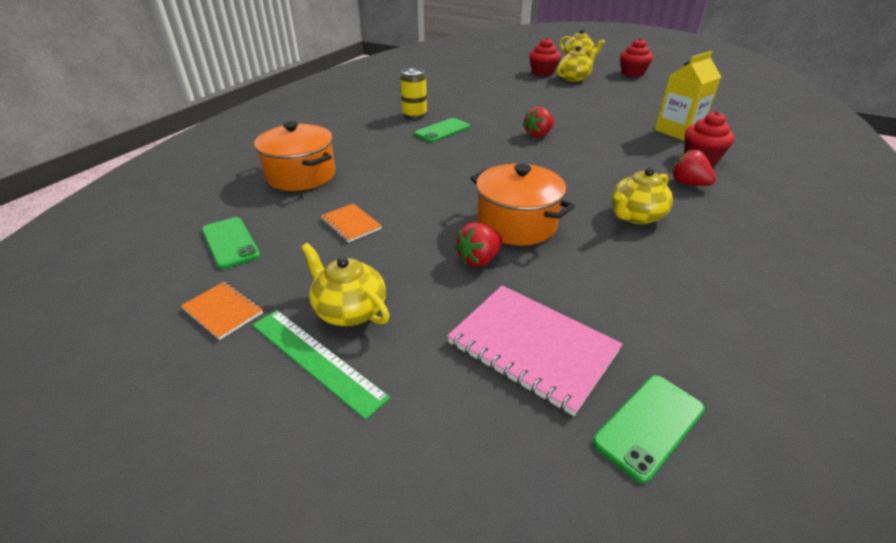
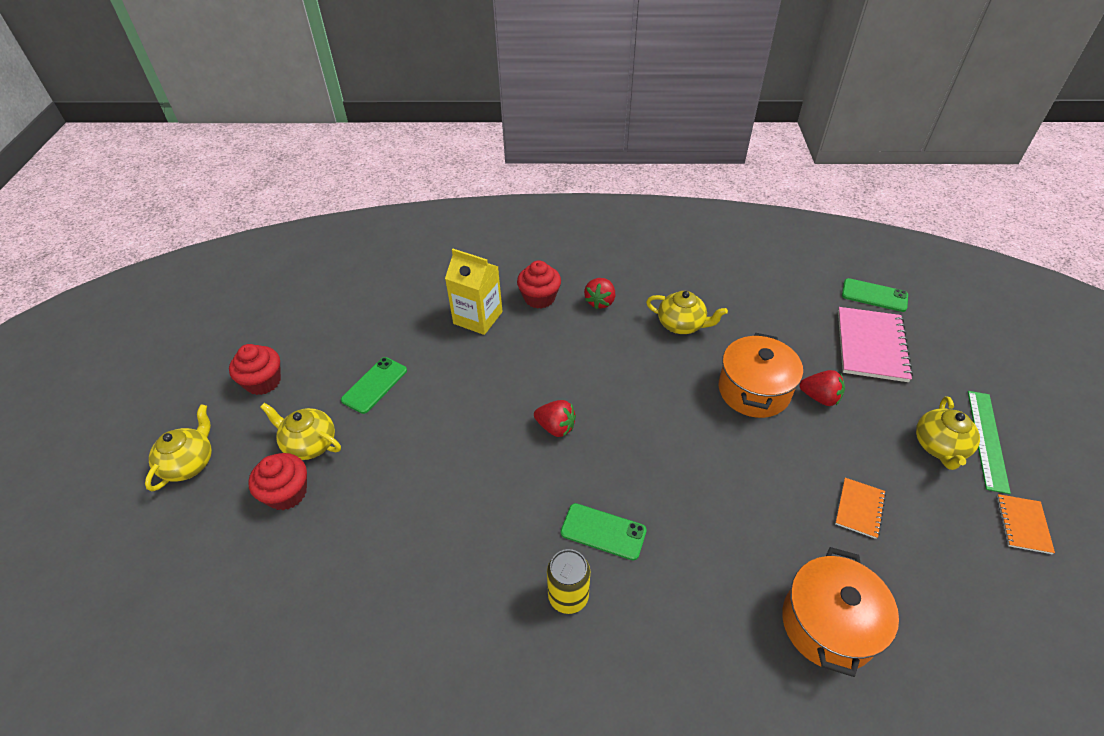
camera: 115 degrees left, 10 degrees up
(230, 242) = (974, 592): green phone -> green phone (374, 385)

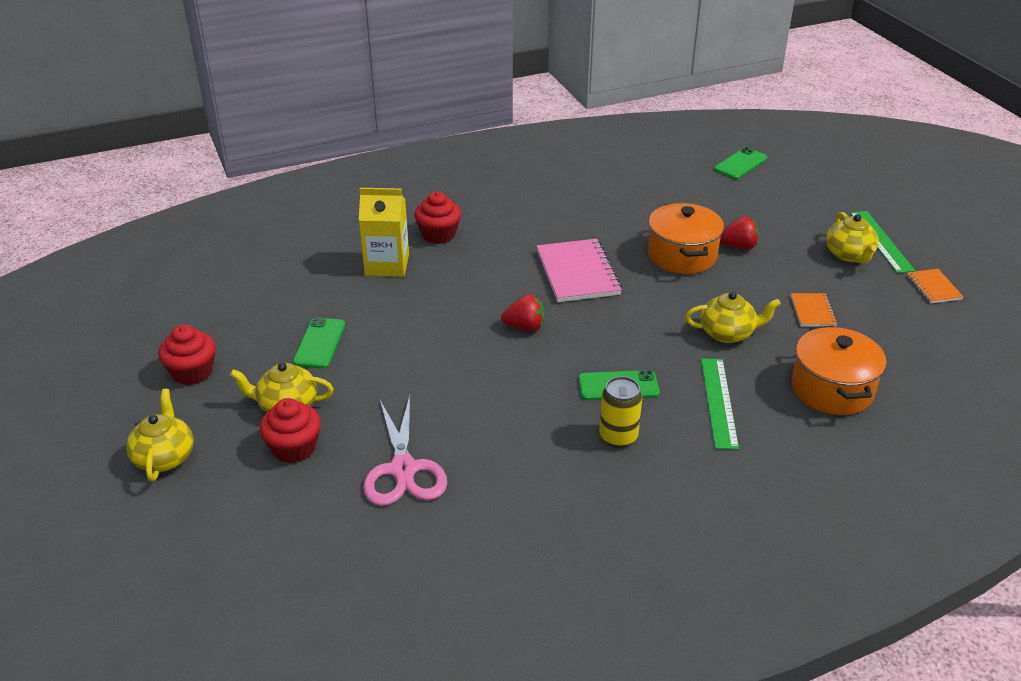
camera: 25 degrees left, 10 degrees down
(356, 554) = (403, 469): none -> pink scissors
(600, 302) = (500, 224): red strawberry -> none
(681, 325) = (589, 223): yellow teapot -> yellow teapot (728, 333)
(693, 592) = (718, 402): none -> green ruler
(871, 346) = (759, 200): pink notebook -> pink notebook (578, 273)
(874, 295) = (740, 164): green phone -> green phone turned 45 degrees counterclockwise

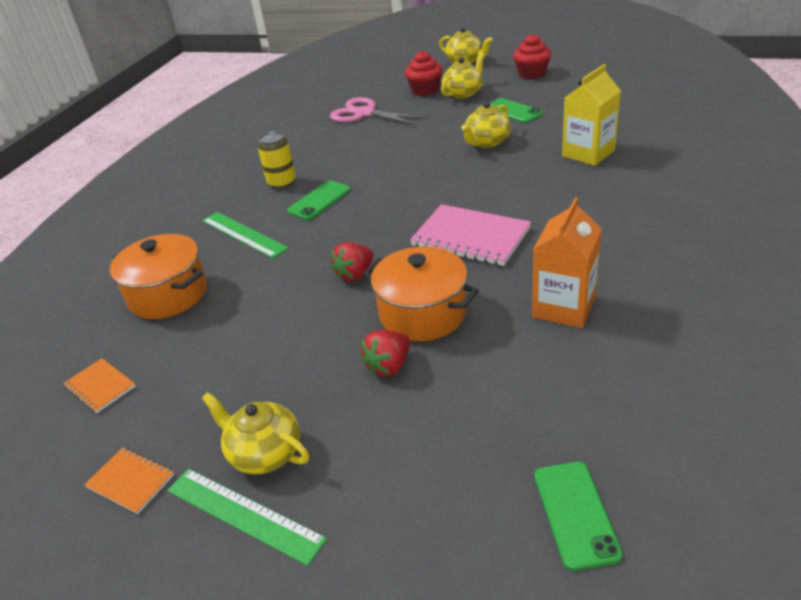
camera: 135 degrees right, 0 degrees up
(438, 235) = (615, 187): red cupcake -> none
(525, 327) = (431, 187): red strawberry -> red strawberry (355, 275)
(609, 209) = (563, 307): none -> orange carton
(728, 333) = (292, 278): yellow teapot -> yellow teapot (486, 142)
(813, 311) = (241, 349): orange notebook -> orange notebook (100, 387)

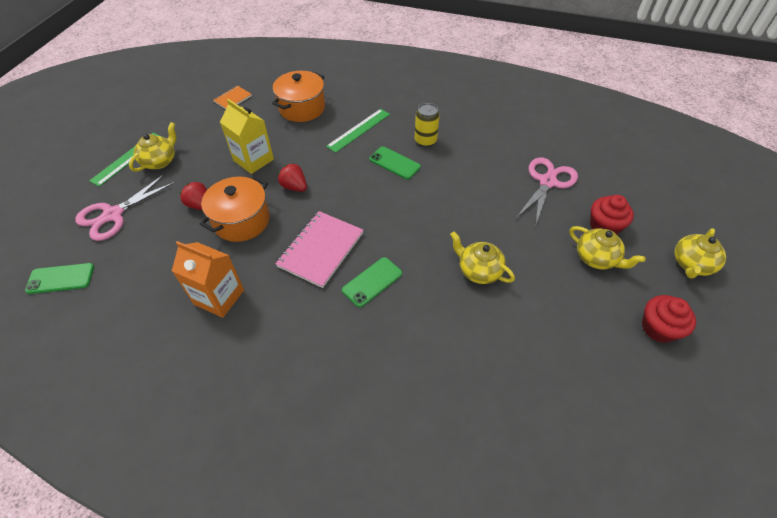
camera: 85 degrees right, 15 degrees up
(131, 481) = (165, 121): orange notebook -> none
(410, 484) = (113, 215): none -> pink scissors
(513, 111) = (549, 298): green phone -> green phone (372, 282)
(588, 153) = (445, 353): yellow carton -> yellow carton (253, 160)

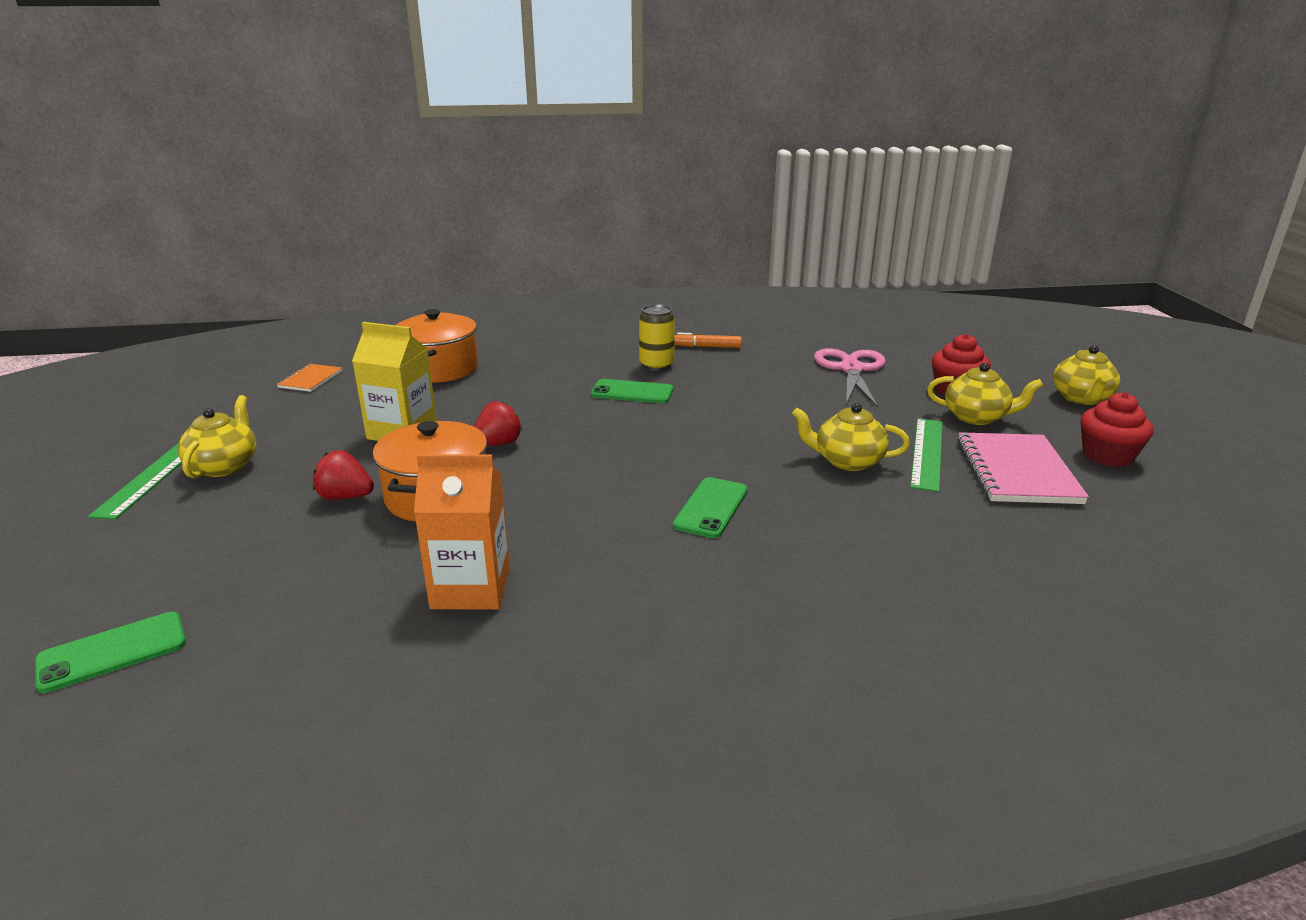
camera: 25 degrees left, 25 degrees down
(113, 215) = (173, 545): pink scissors -> none
(294, 187) = (498, 444): red strawberry -> red strawberry turned 120 degrees clockwise
(320, 249) = (600, 495): pink notebook -> pink notebook (1016, 471)
(359, 130) = (549, 373): green ruler -> green ruler (927, 453)
(469, 131) = (707, 347): none -> orange marker

